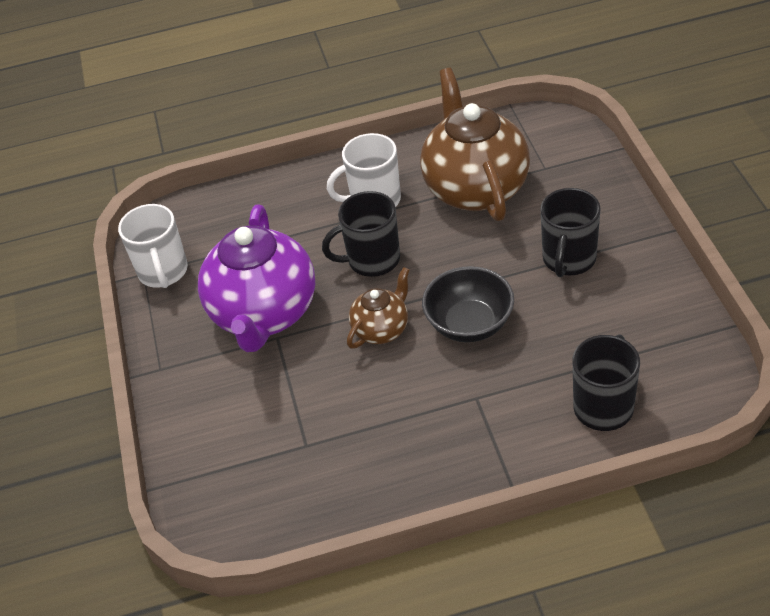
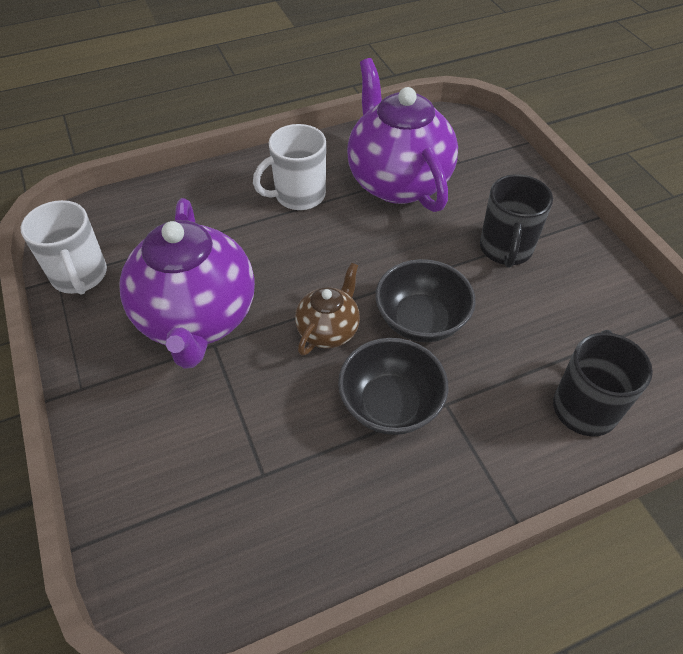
camera: 15 degrees left, 5 degrees up
(372, 260) = (306, 256): black mug -> none
(425, 395) = (390, 404): none -> black bowl
(475, 188) = (397, 181): brown teapot -> purple teapot

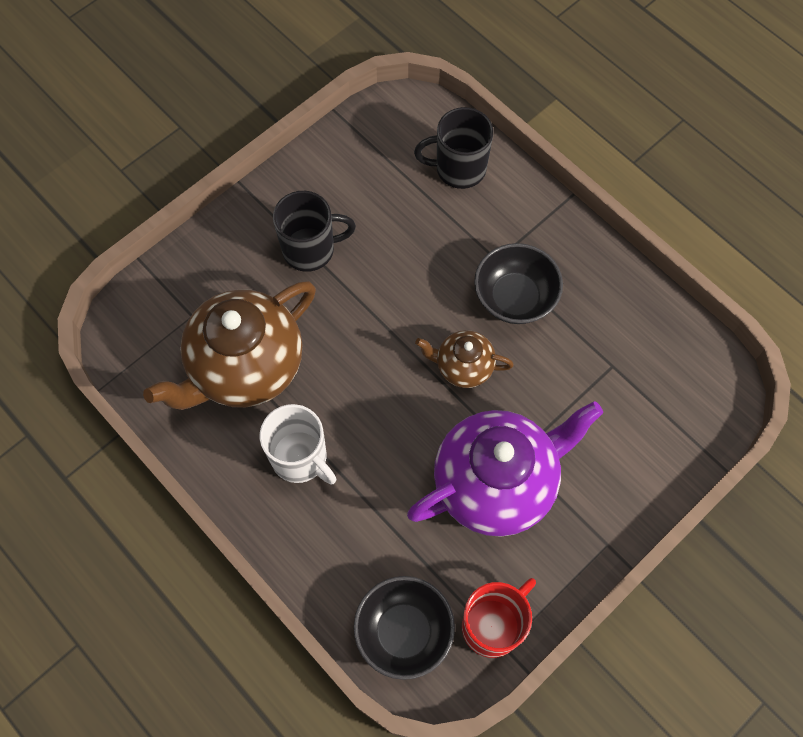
camera: 110 degrees left, 15 degrees up
(80, 276) = (493, 625): white mug -> red mug
(397, 181) = (245, 368): purple teapot -> brown teapot
(421, 320) = (422, 297): black bowl -> black bowl (404, 632)

